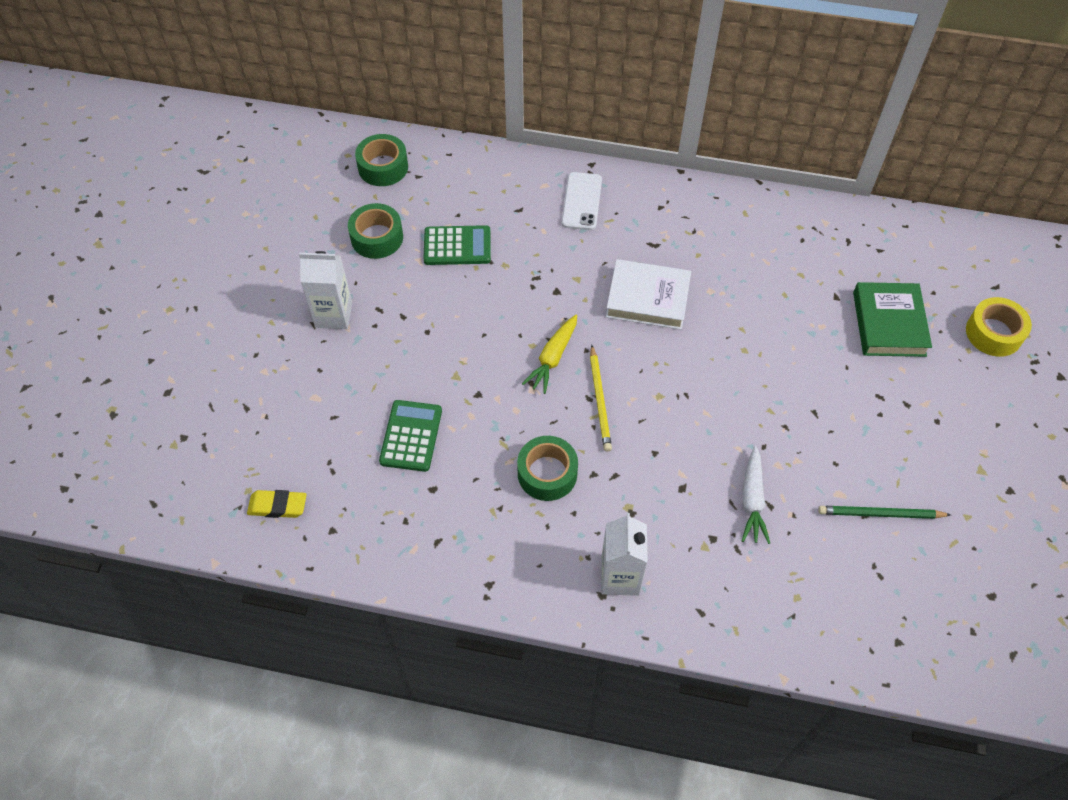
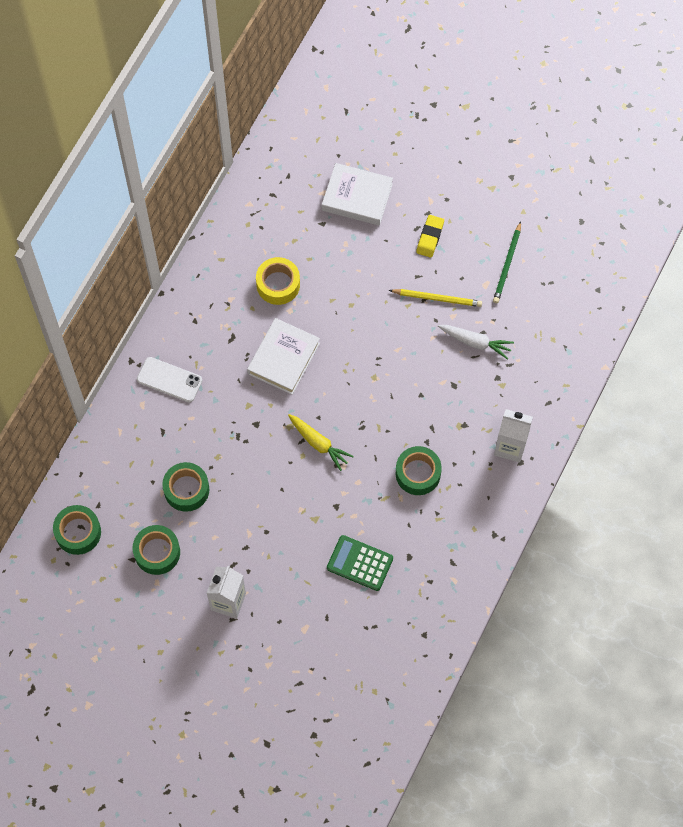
camera: 75 degrees left, 10 degrees up
(278, 506) = (394, 671): yellow eraser -> yellow eraser (430, 237)
(457, 246) = (186, 489): green calculator -> green tape
(600, 400) = (366, 420): yellow pencil -> yellow pencil (437, 298)
(888, 324) = (357, 197): green book -> white book
(993, 333) = (385, 131): yellow tape -> yellow tape (278, 284)

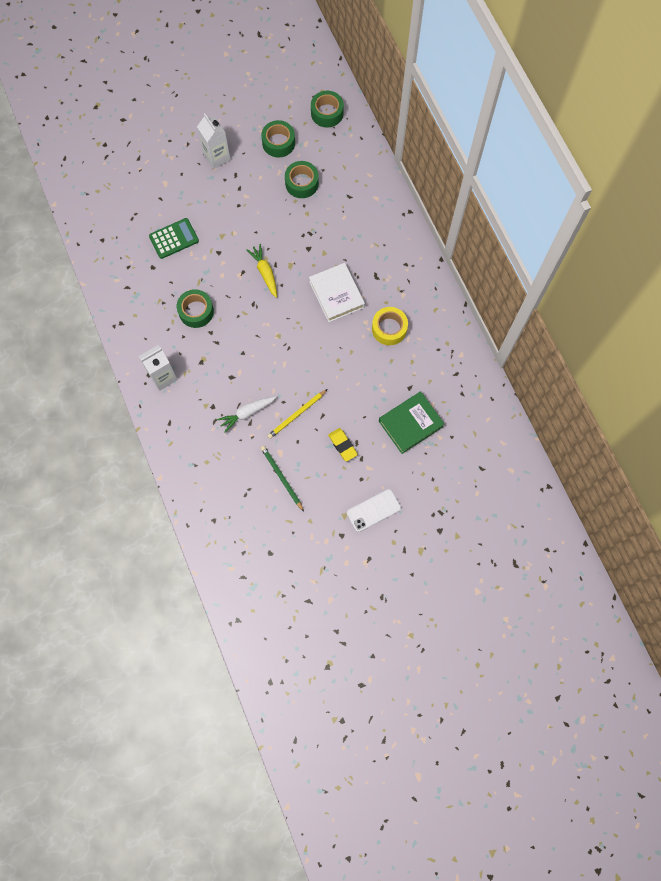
camera: 130 degrees right, 5 degrees up
(169, 380) = (379, 223): white phone -> white phone (373, 510)
(319, 443) = (265, 272): yellow carrot -> yellow carrot turned 75 degrees clockwise
(357, 197) = (410, 424): white book -> green book

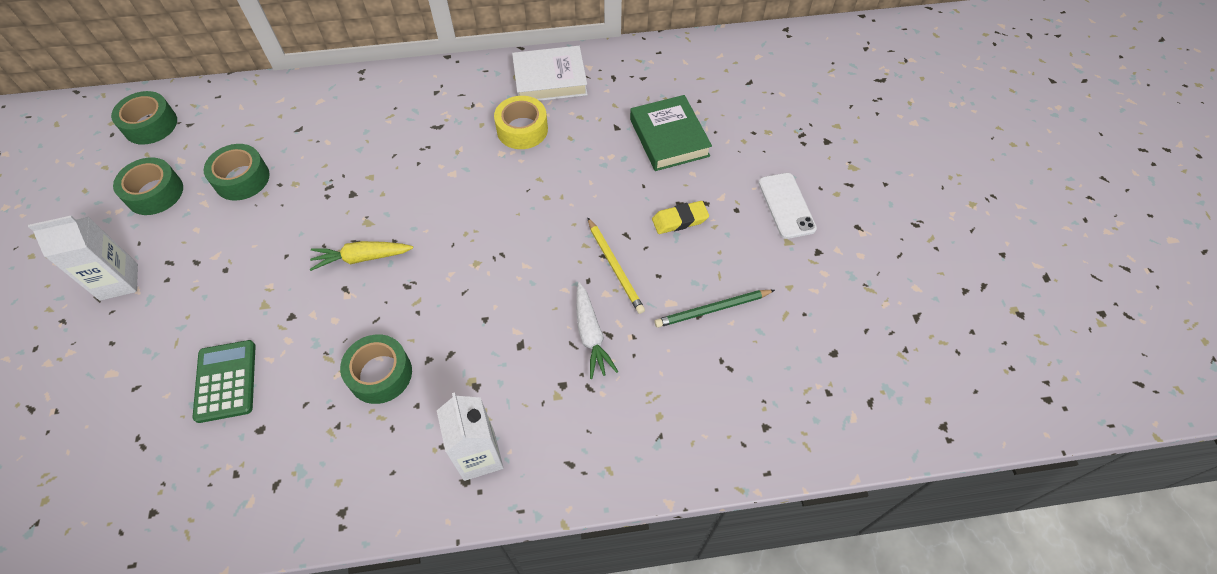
camera: 75 degrees left, 15 degrees down
(336, 294) = (443, 176): white book -> white book (550, 79)

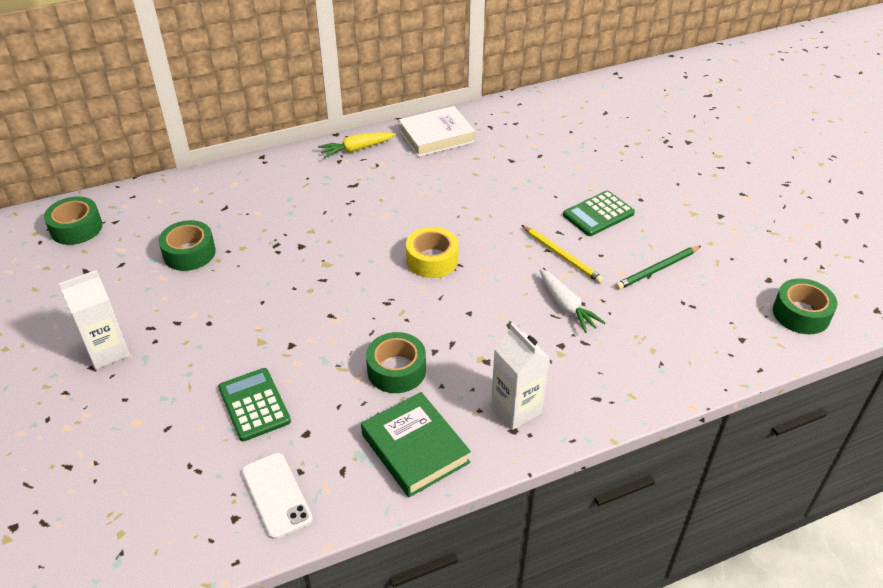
camera: 15 degrees left, 15 degrees down
(155, 193) = (108, 278): green tape -> green tape (801, 314)
(362, 258) = (335, 290): yellow carrot -> yellow carrot (356, 149)
(522, 129) = (430, 175): yellow tape -> yellow tape (432, 260)
(669, 137) = (559, 160): green book -> green book (415, 448)
(679, 220) = (598, 214): yellow eraser -> green calculator
(786, 205) = (679, 189): white phone -> white phone (276, 495)

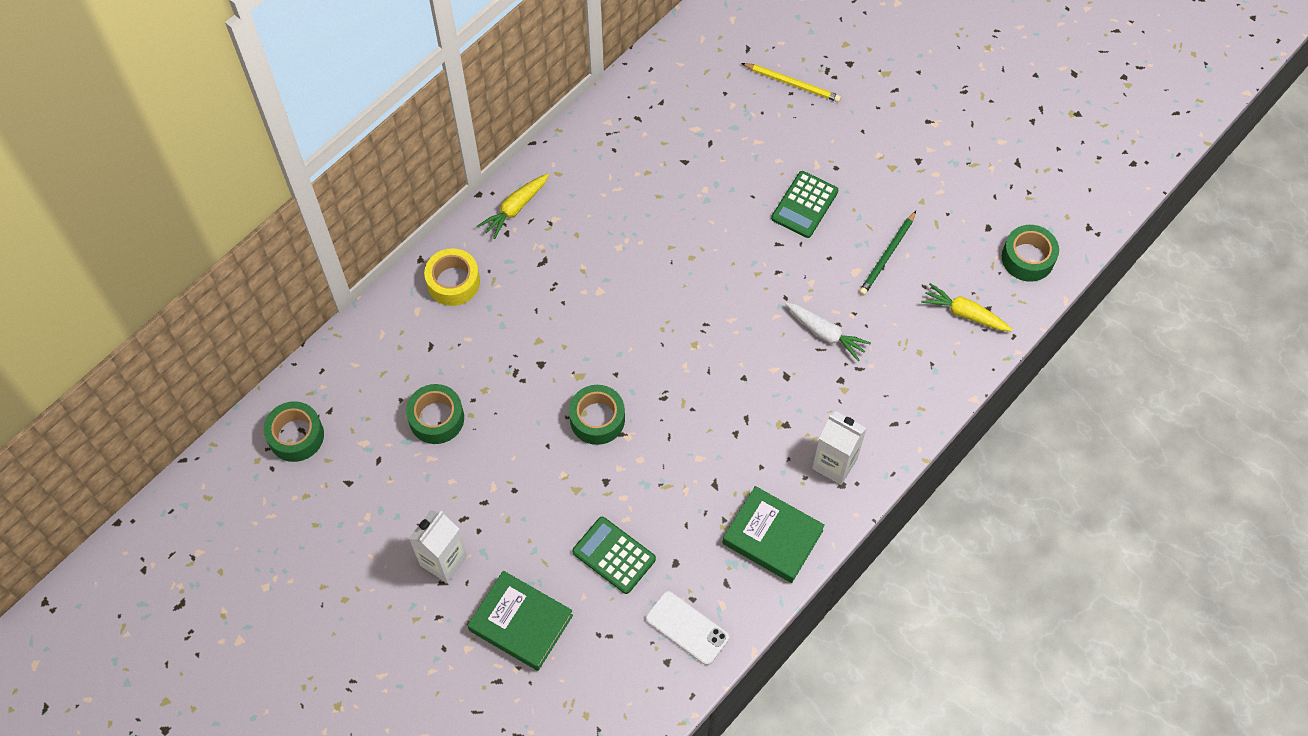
camera: 25 degrees left, 20 degrees up
(129, 426) = (521, 623): none -> green book
(396, 370) = (714, 467): green tape -> green tape (597, 419)
(432, 260) = (677, 329): yellow tape -> yellow tape (453, 282)
(436, 136) = (588, 155): white book -> none
(561, 256) = (794, 274): yellow pencil -> yellow pencil (792, 83)
(715, 335) = (964, 313): none -> yellow carrot

